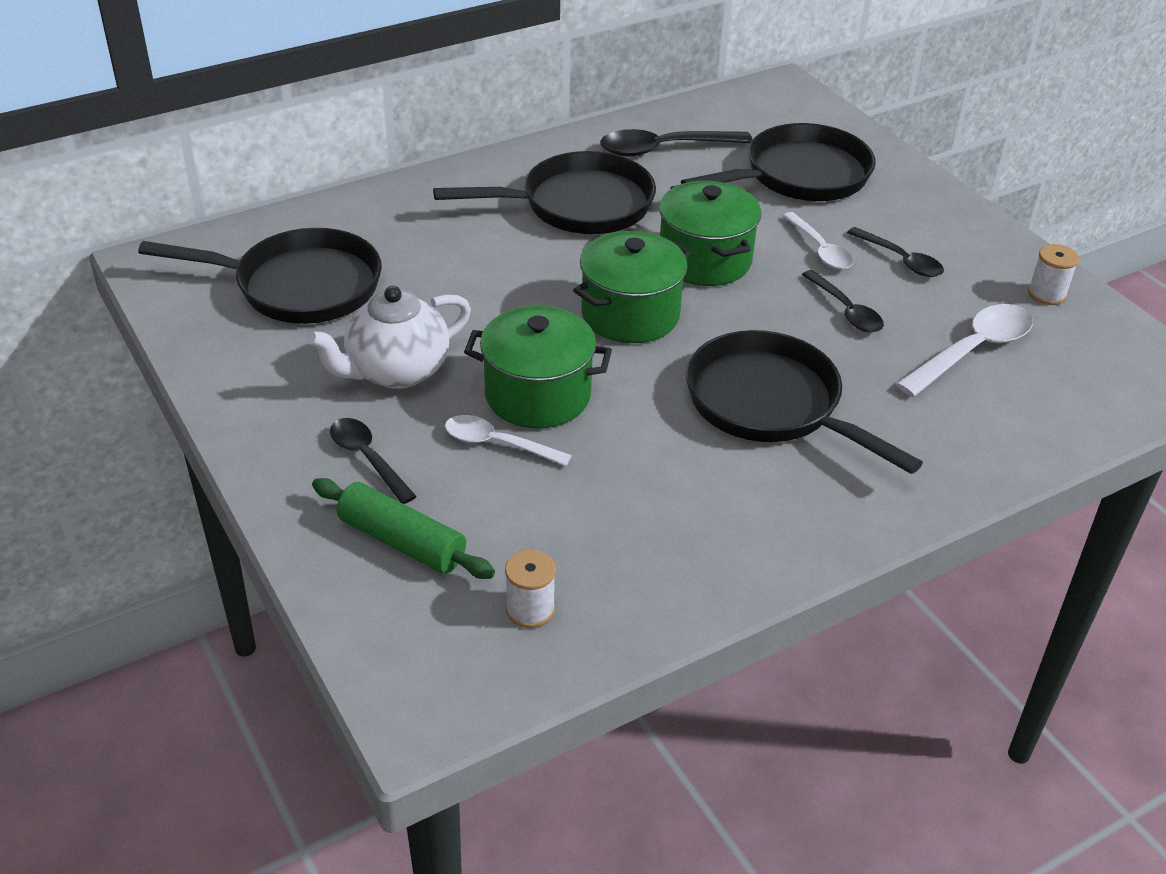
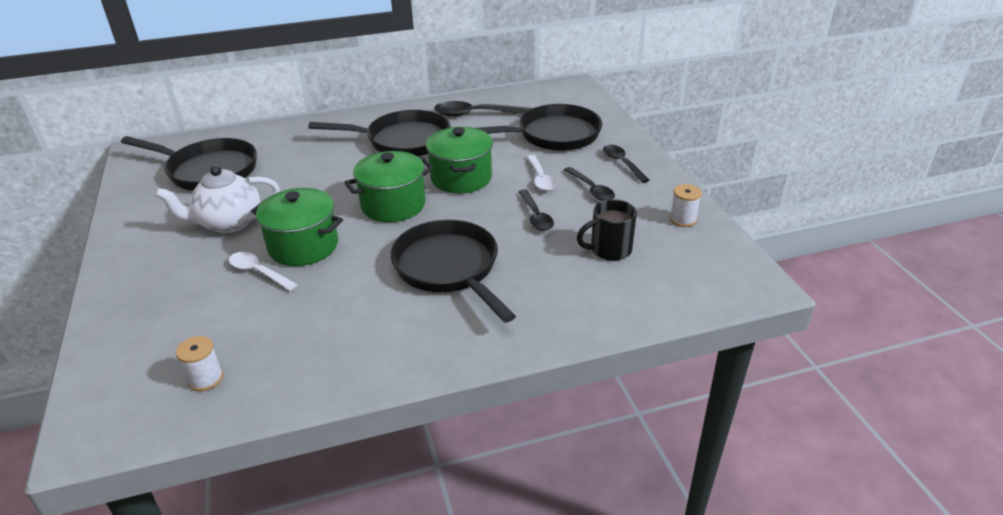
camera: 15 degrees right, 5 degrees down
(368, 459) = (174, 271): black spoon -> black spoon (622, 163)
(401, 541) = (158, 324): green rolling pin -> none
(972, 351) = (609, 250): white spoon -> black mug

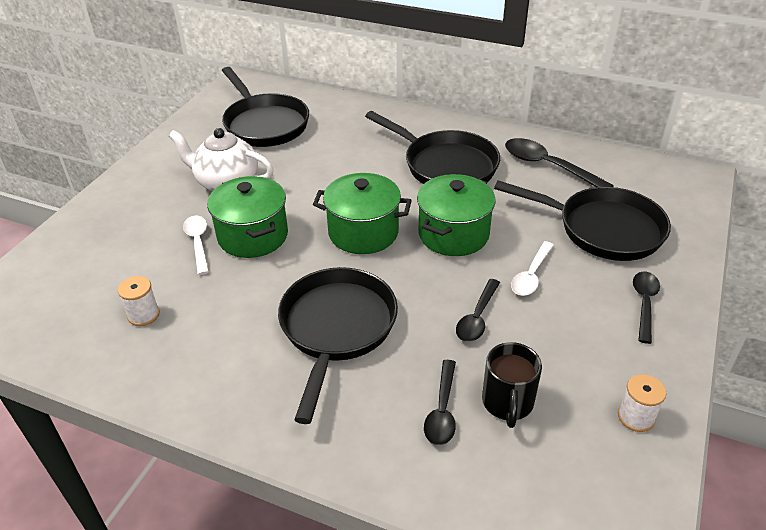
camera: 40 degrees right, 5 degrees up
(205, 379) = (70, 319): white spool -> white spool (143, 315)
(591, 189) = (571, 318): black spoon -> black spoon (442, 410)
(609, 250) = (507, 403): black mug -> black mug turned 105 degrees counterclockwise

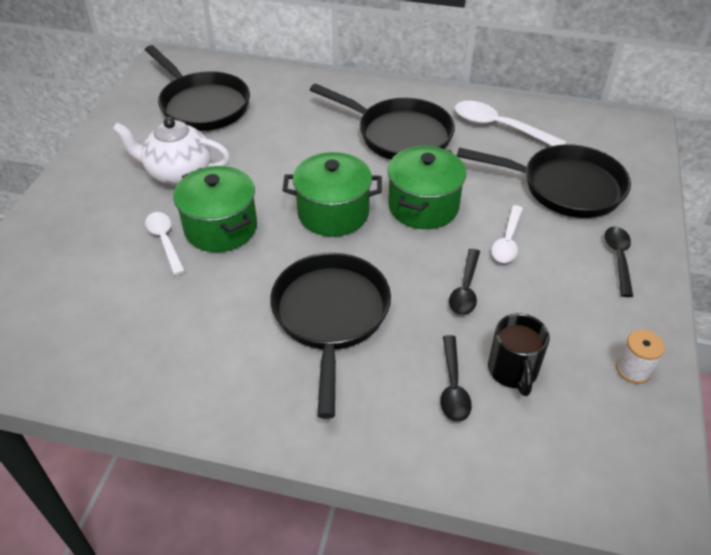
camera: 10 degrees left, 5 degrees up
(143, 315) = (127, 324): white spool -> none
(548, 166) = (499, 127): black spoon -> white spoon

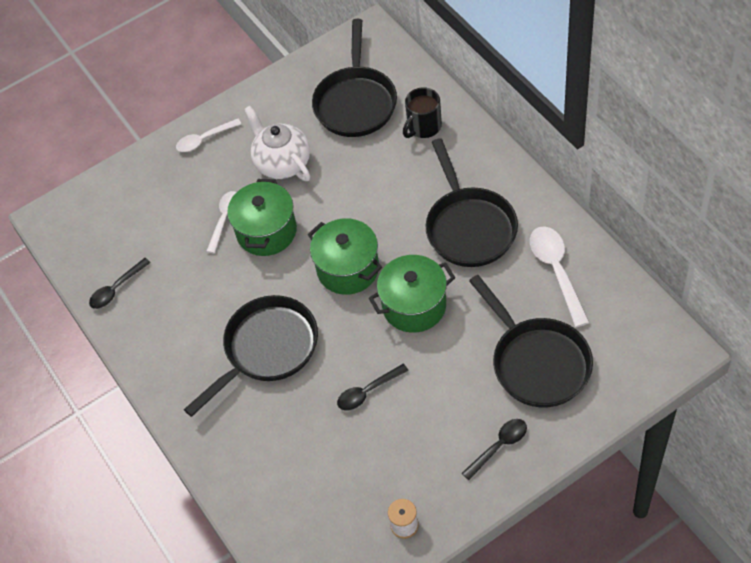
camera: 50 degrees right, 10 degrees up
(453, 386) = (286, 450): black spoon -> black spoon (116, 289)
(507, 241) = (439, 376): white spoon -> white spoon (204, 139)
(513, 371) = (331, 468): black mug -> black mug (423, 127)

